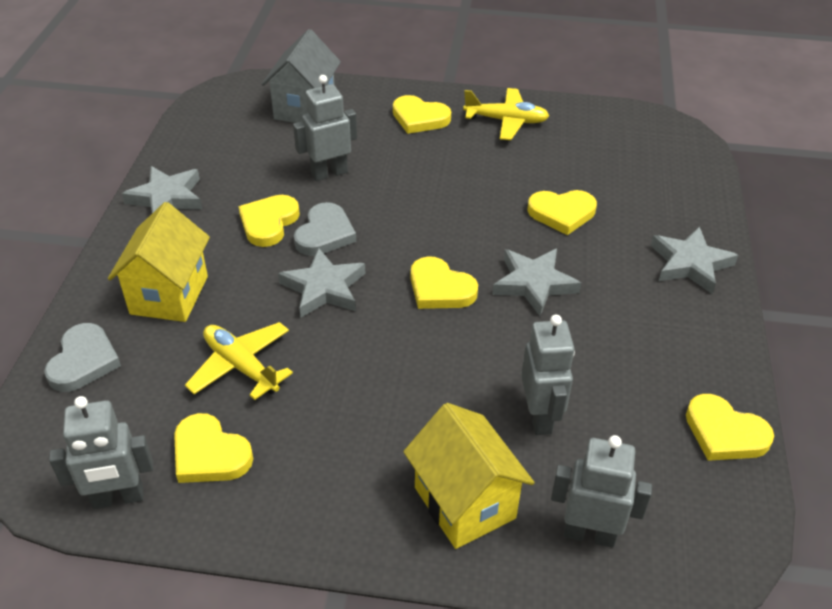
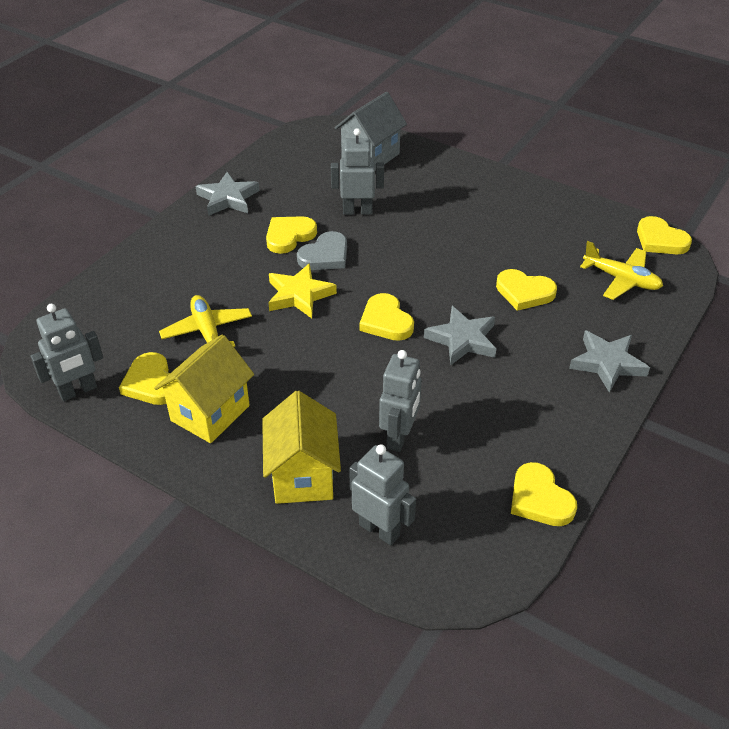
camera: 25 degrees right, 0 degrees up
(83, 361) = (107, 295): grey heart -> none
(118, 498) = (78, 391): grey robot -> grey robot turned 45 degrees counterclockwise
(169, 295) = (189, 268): yellow house -> yellow house (210, 413)
(324, 288) = (299, 295): grey star -> yellow star
(419, 118) = (457, 186): yellow heart -> yellow heart (660, 240)
(506, 121) = (529, 206): yellow plane -> yellow plane (621, 279)

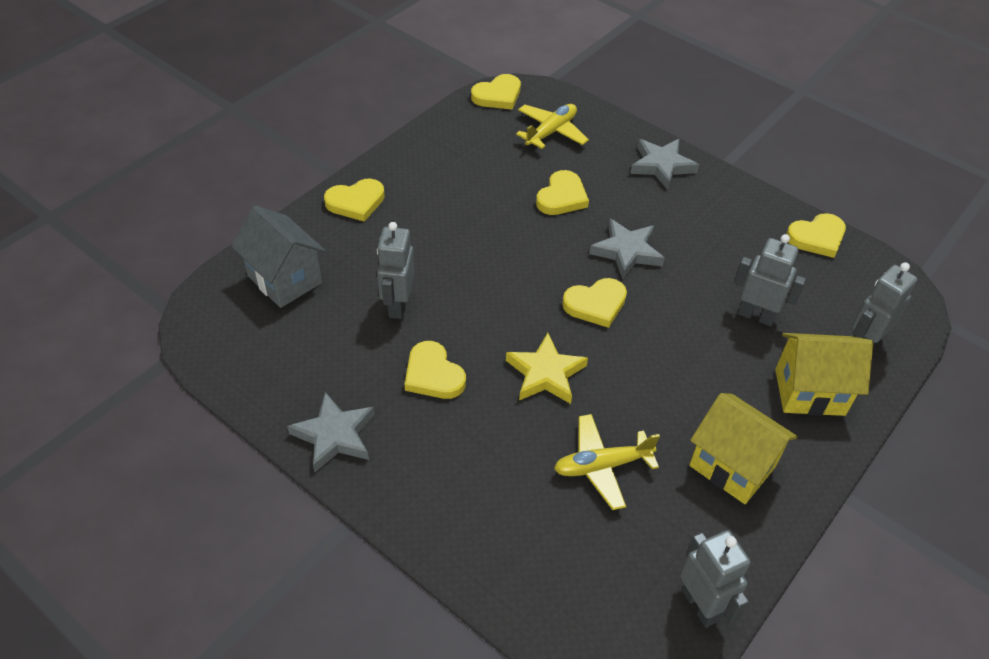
camera: 85 degrees left, 5 degrees up
(151, 383) = (686, 524): yellow heart -> yellow heart (356, 202)
(325, 255) = (477, 343): grey heart -> none

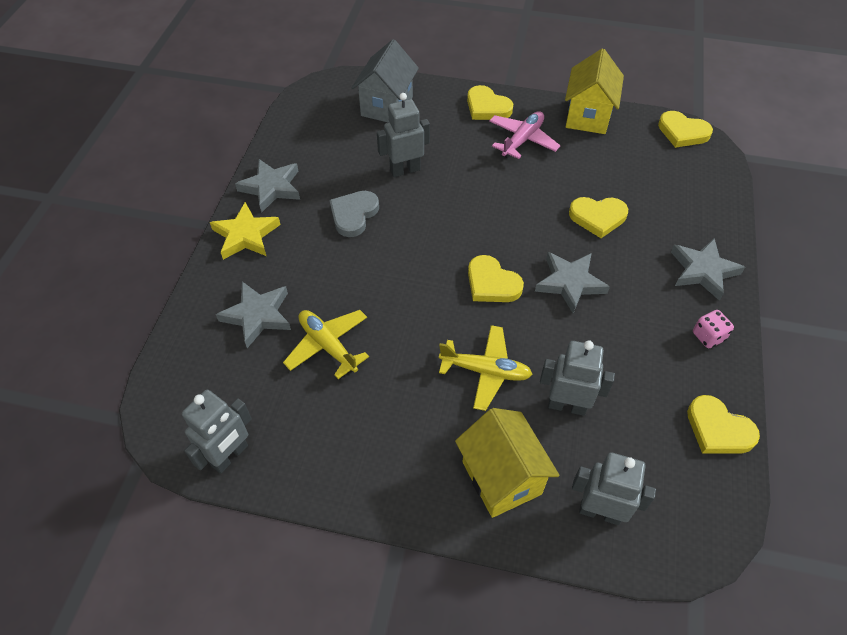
camera: 65 degrees right, 5 degrees up
(425, 199) = (522, 140): none -> pink plane
(433, 374) = (354, 215): yellow heart -> grey heart
(526, 516) = (258, 315): none -> grey star
(545, 373) = (396, 278): yellow star -> yellow star (246, 235)
(551, 132) = (671, 181): yellow plane -> yellow plane (485, 371)
(728, 197) = (708, 336): none -> pink dice
(732, 466) = (378, 438): yellow house -> yellow house (587, 116)
(756, 315) = (567, 405): grey robot -> grey robot turned 75 degrees counterclockwise

